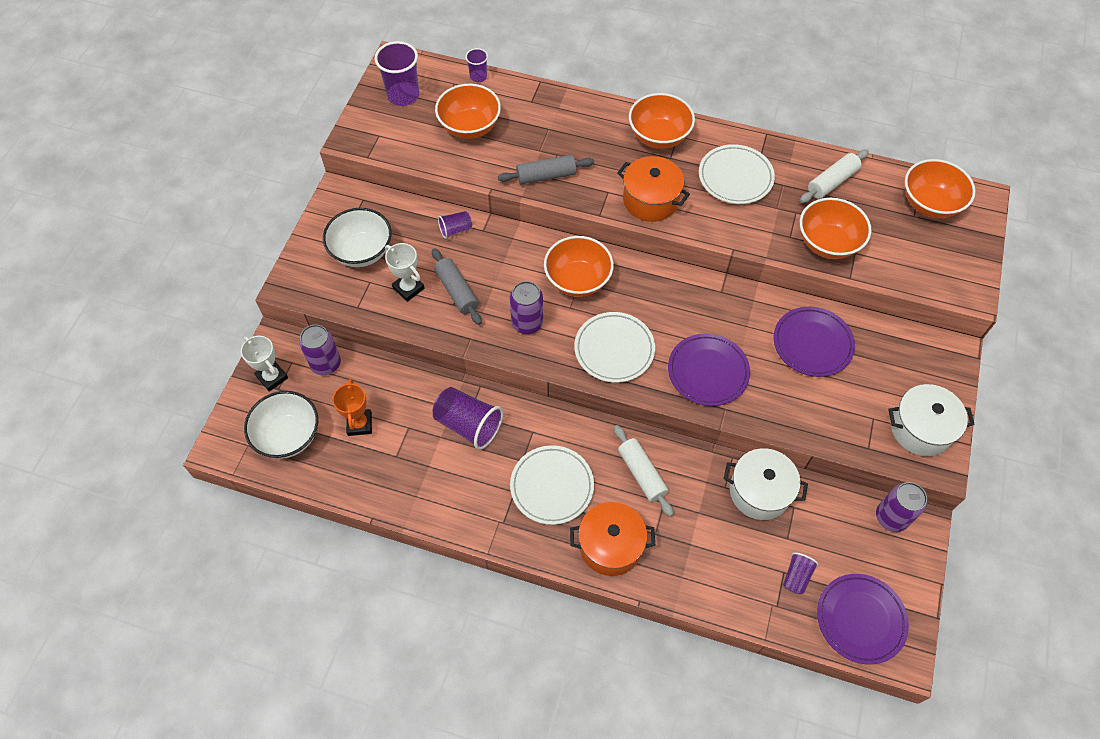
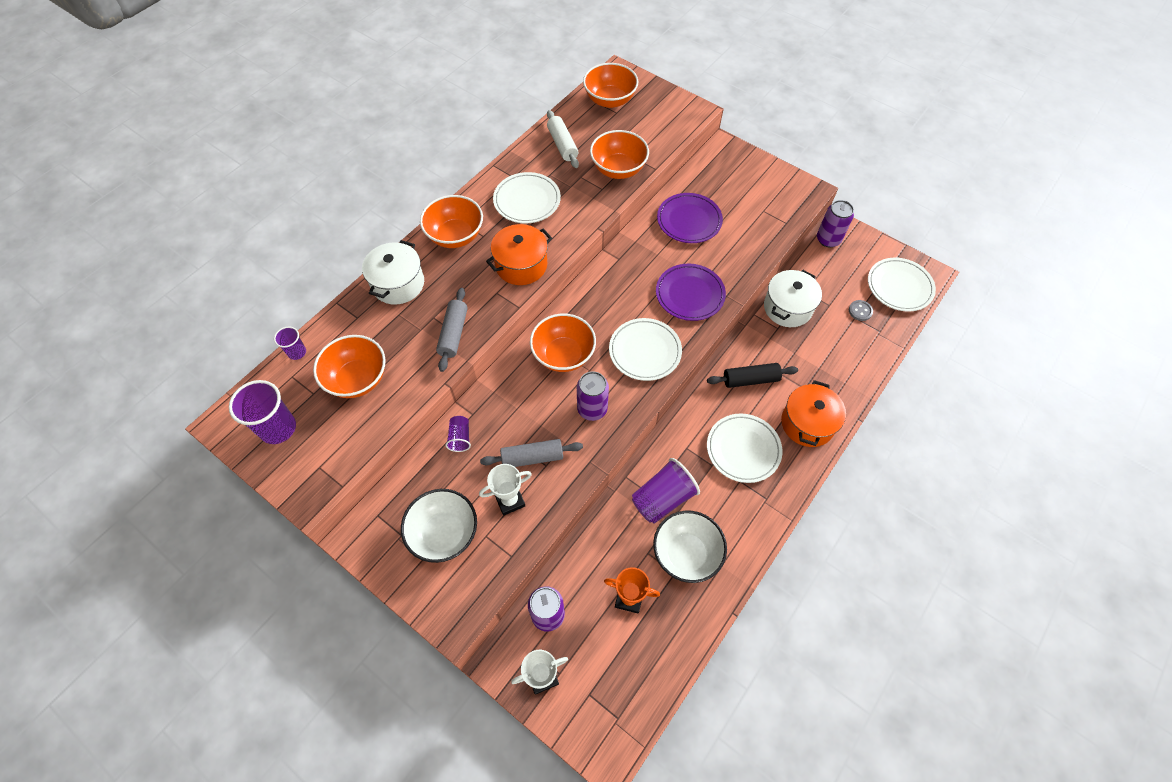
camera: 70 degrees left, 0 degrees up
(288, 436) = (619, 675): white bowl -> white bowl (686, 554)
(642, 473) = (750, 379): white rolling pin -> black rolling pin
(796, 576) = (860, 311): purple cup -> grey button
(860, 619) = (899, 287): purple plate -> white plate
(920, 429) = (779, 188): white pot -> white pot (398, 284)

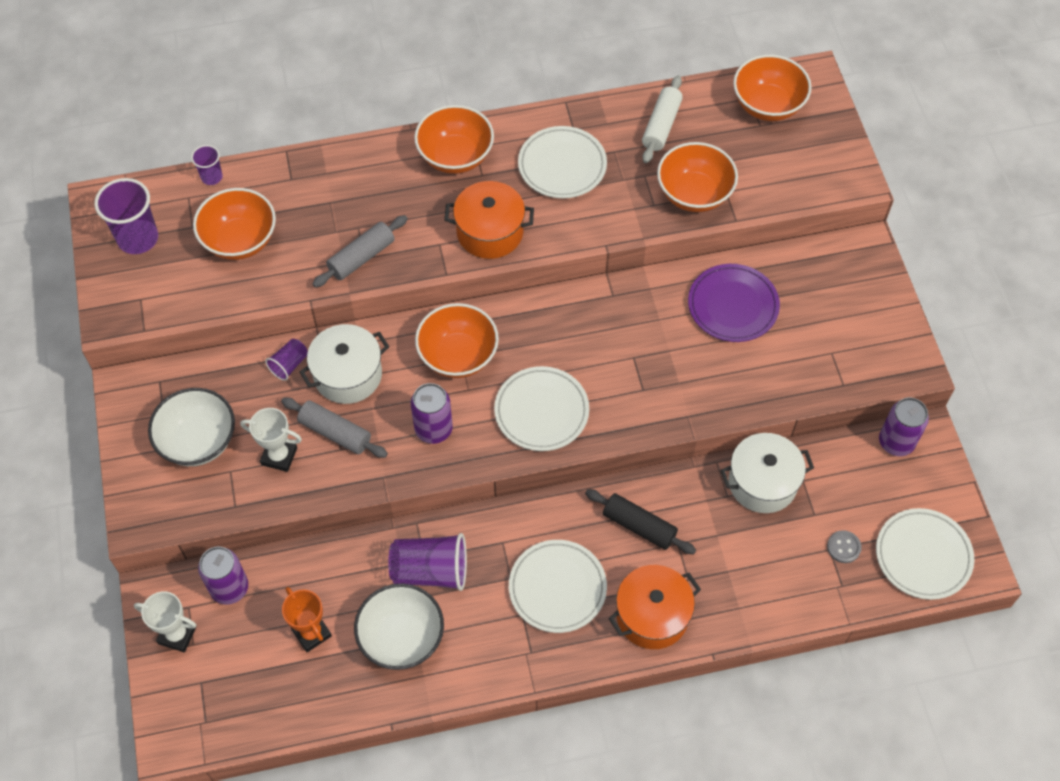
camera: 40 degrees right, 0 degrees up
(398, 284) = (357, 170): white pot -> white pot (348, 375)
(690, 294) = (649, 386): purple plate -> none

